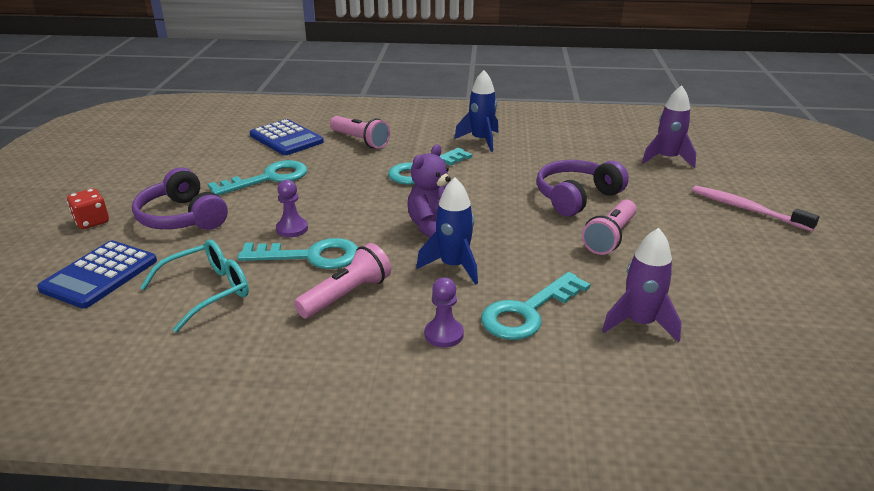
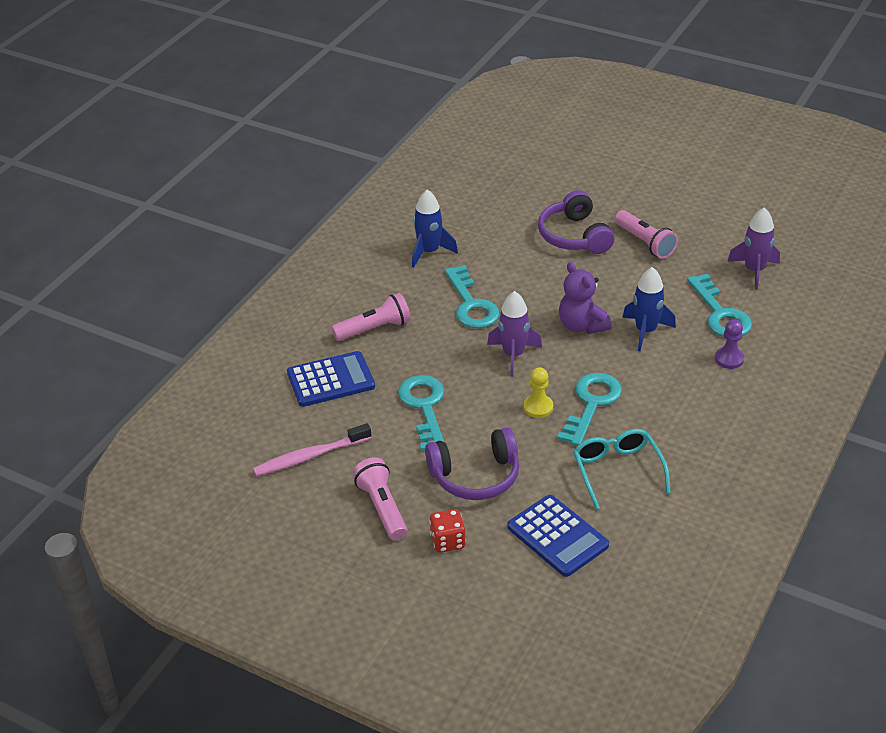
camera: 65 degrees left, 10 degrees up
(292, 229) = (538, 407): purple pawn -> yellow pawn
(346, 295) = (659, 395): pink flashlight -> pink flashlight (382, 508)
(667, 159) = (537, 165): purple rocket -> purple rocket (513, 355)
(747, 209) = (640, 165): pink toothbrush -> pink toothbrush (310, 456)

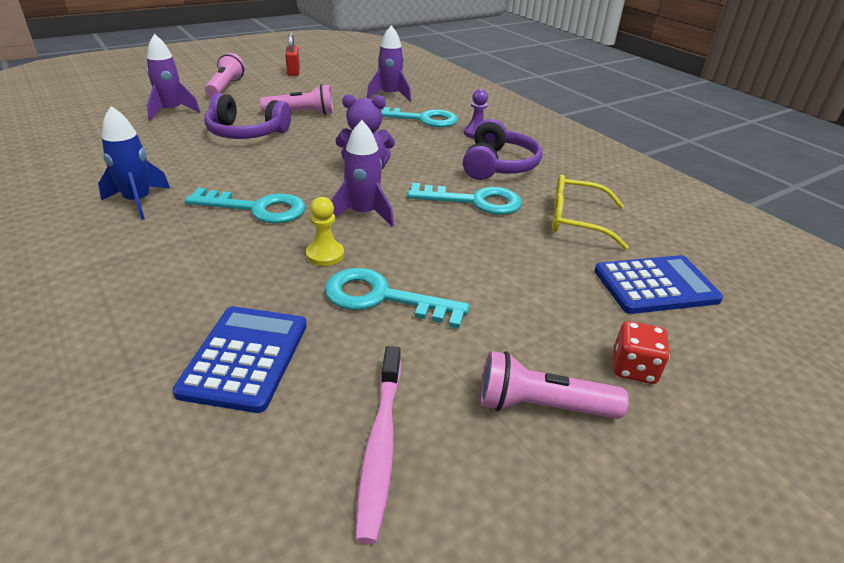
camera: 65 degrees left, 5 degrees down
(374, 328) = (201, 283): pink flashlight -> pink flashlight (225, 87)
(475, 476) = (530, 304): purple headphones -> purple headphones (498, 165)
(538, 407) = (453, 228): yellow pawn -> yellow pawn (325, 255)
(567, 180) = (172, 111): none -> purple rocket
(591, 404) = (474, 201): turquoise key -> turquoise key turned 135 degrees clockwise
(617, 470) = (575, 221): turquoise glasses -> yellow glasses
(646, 331) = (407, 148): blue rocket -> none
(734, 187) = (293, 71): none -> red padlock

